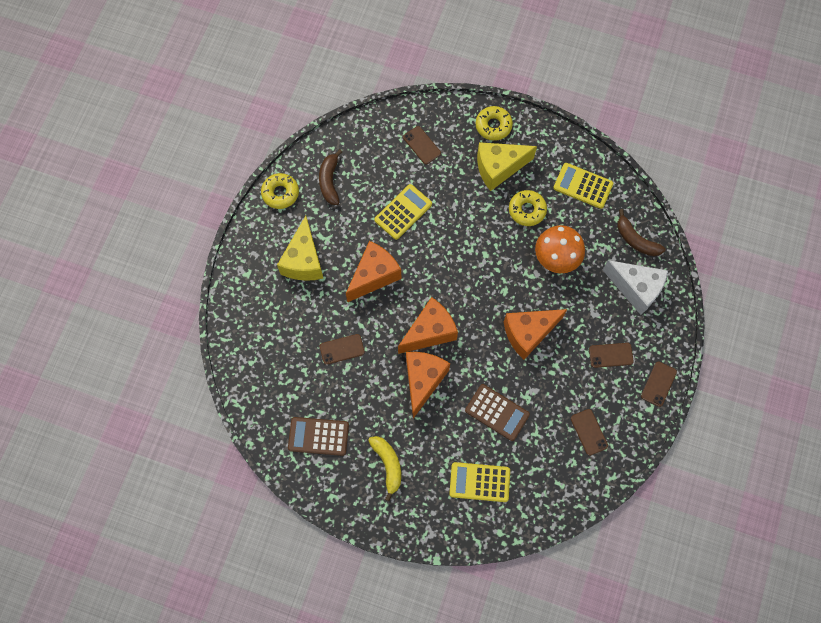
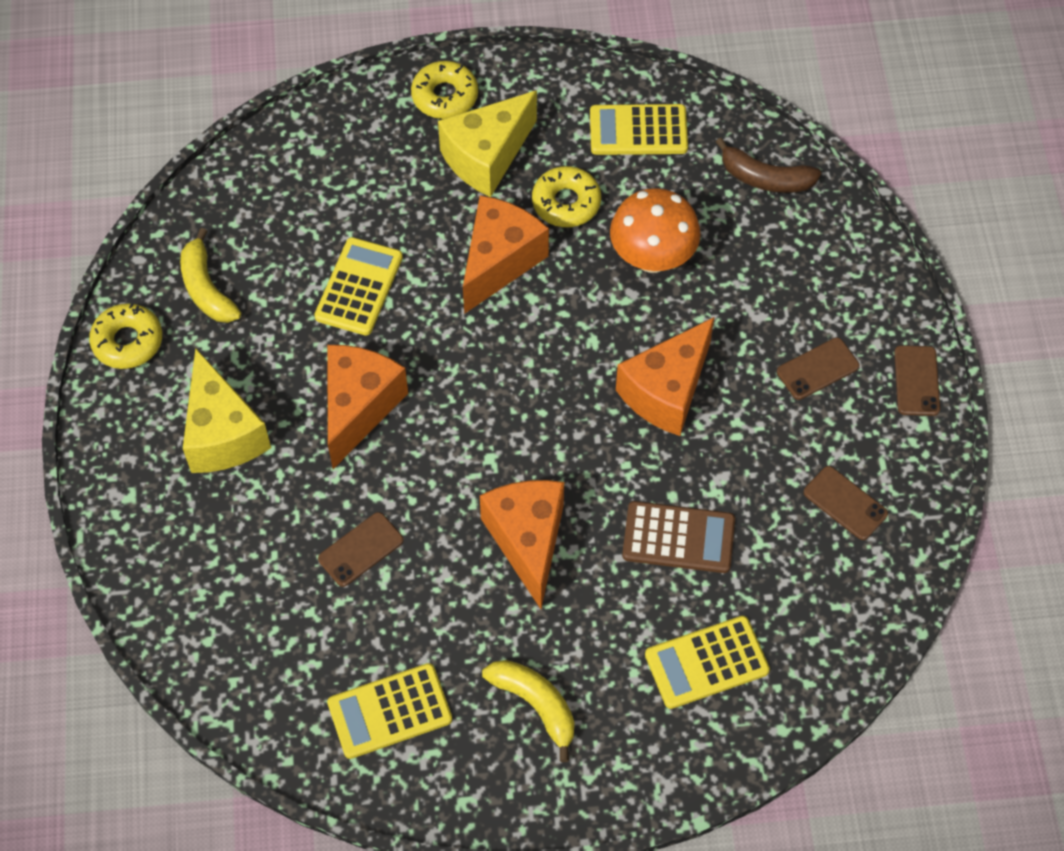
camera: 25 degrees left, 10 degrees down
(318, 436) = (390, 711): brown calculator -> yellow calculator
(329, 181) = (206, 288): brown banana -> yellow banana
(422, 145) = (339, 171): brown phone -> none
(430, 332) = (500, 458): orange cheese -> orange cheese (499, 262)
(636, 289) = (804, 251): white cheese -> none

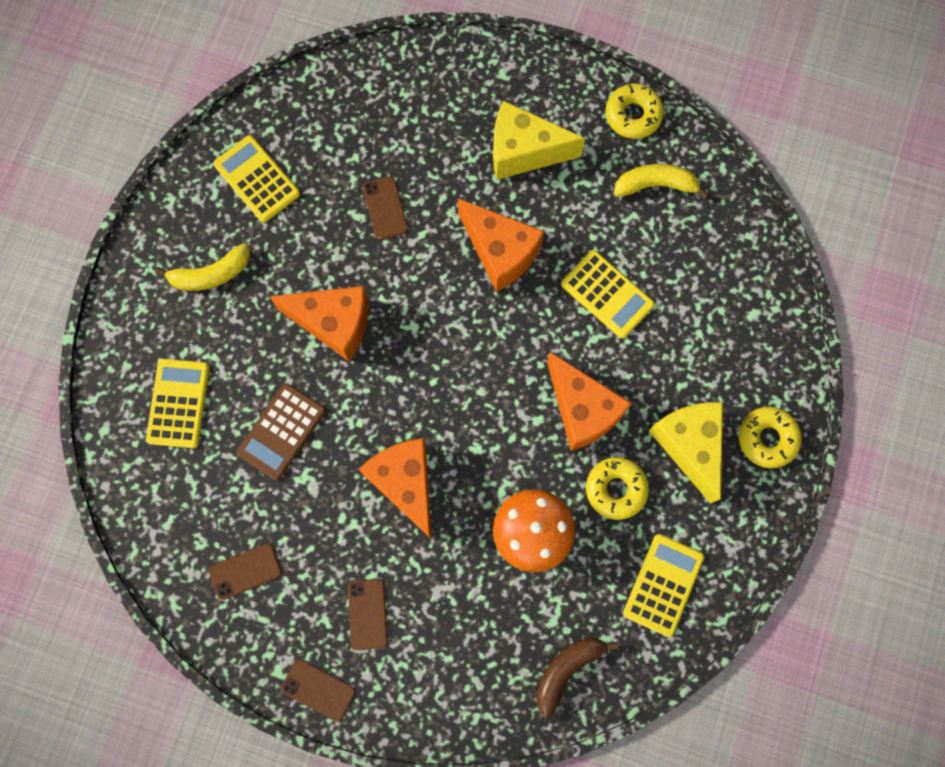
camera: 115 degrees right, 15 degrees up
(390, 711) = (257, 179): yellow calculator -> yellow calculator turned 45 degrees counterclockwise

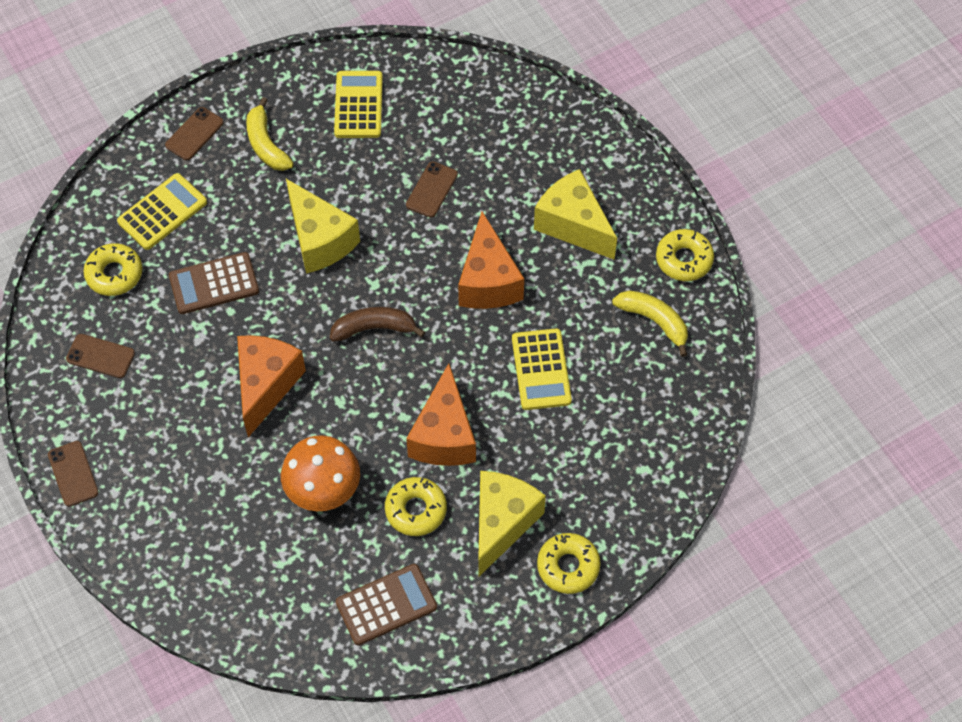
camera: 40 degrees right, 15 degrees down
(189, 490) = (114, 274): none -> yellow donut
(211, 274) = (266, 144): yellow banana -> yellow banana turned 45 degrees clockwise
(334, 323) = (320, 240): orange cheese -> yellow cheese
(367, 614) = (155, 451): brown phone -> brown phone (194, 134)
(567, 670) = (258, 605): brown banana -> brown banana (374, 328)
(663, 585) = (386, 605): yellow calculator -> brown calculator

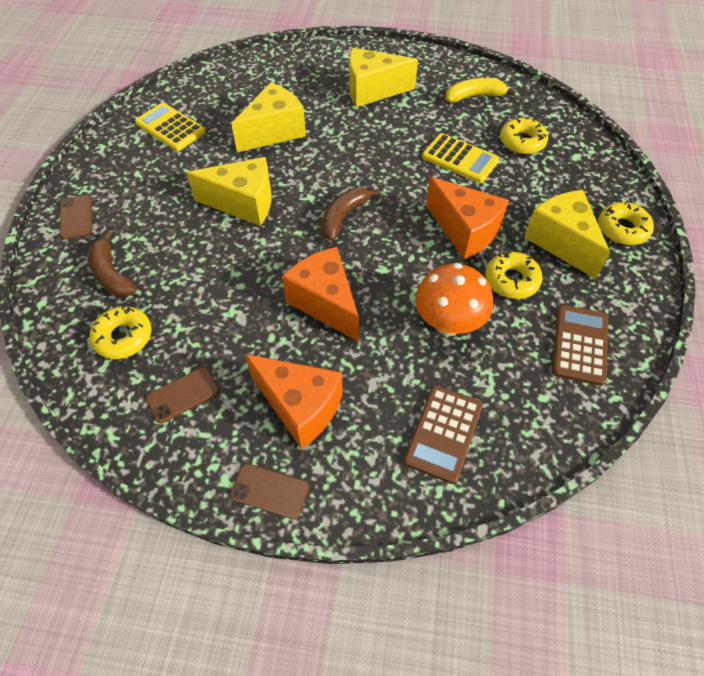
camera: 50 degrees left, 5 degrees down
(162, 212) = (111, 274): yellow calculator -> brown banana
(214, 284) = (207, 281): brown calculator -> brown calculator (443, 433)
(266, 144) = (137, 186): yellow banana -> none
(432, 190) = (274, 132): brown phone -> yellow cheese
(488, 281) = (369, 145): orange cheese -> orange cheese (300, 407)
(684, 259) = (445, 64): yellow donut -> yellow donut (522, 142)

